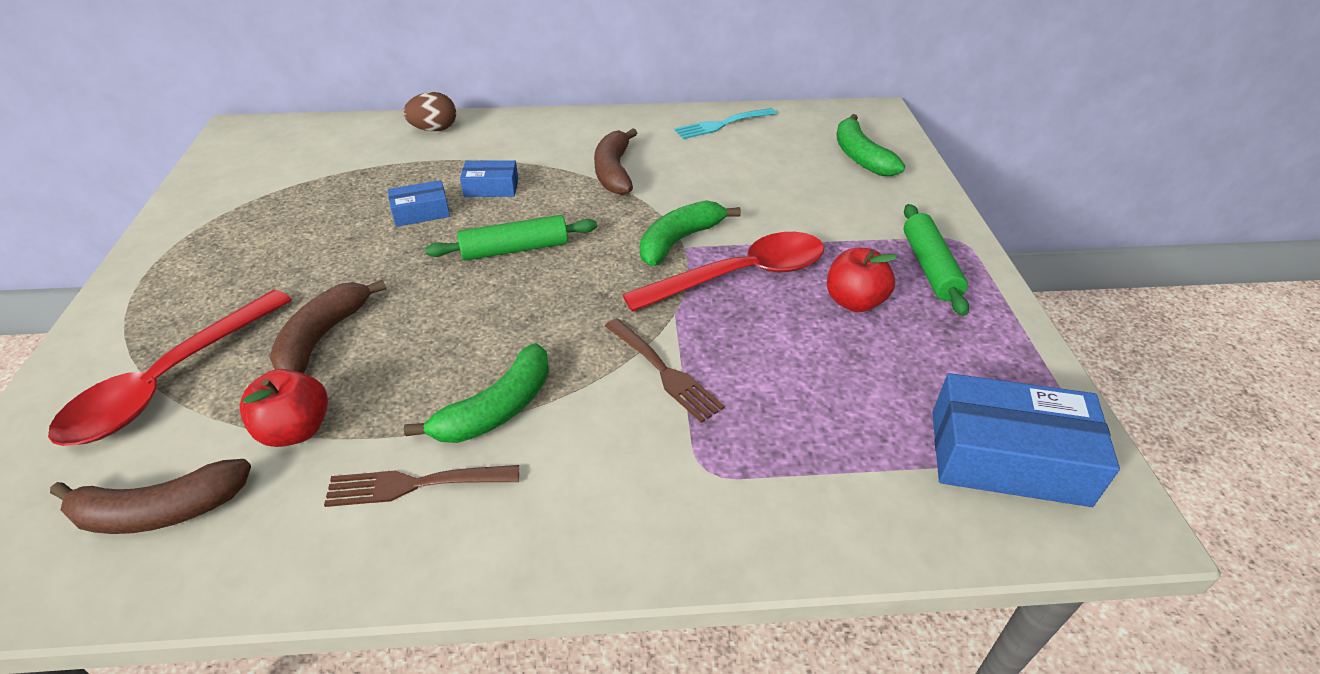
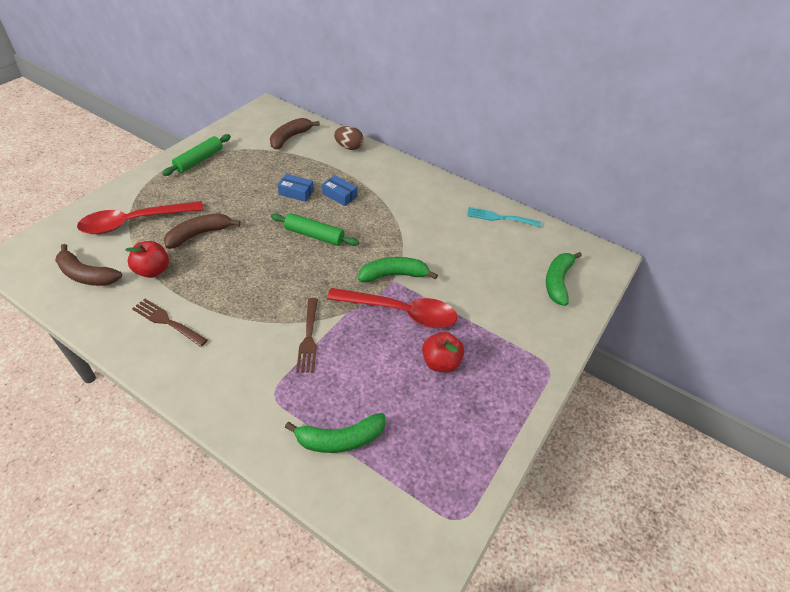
camera: 35 degrees right, 5 degrees up
(497, 409) = (226, 309): green banana -> green banana (340, 439)
(614, 171) = (407, 217): brown banana -> brown banana (290, 138)
(930, 267) = (508, 371): green rolling pin -> green rolling pin (199, 160)
(1007, 457) = (412, 491): blue box -> none

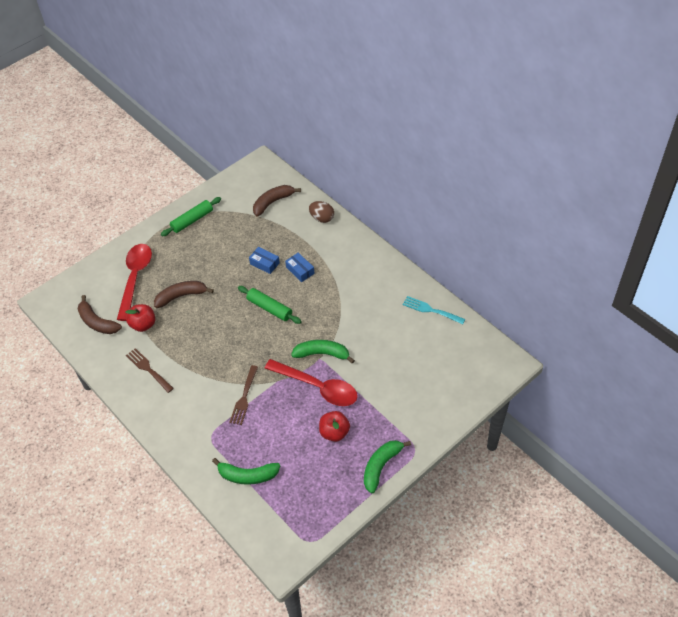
camera: 20 degrees right, 5 degrees up
(135, 222) = (135, 278): red spoon -> red spoon turned 105 degrees clockwise
(557, 281) = (455, 379): green banana -> green banana (381, 466)

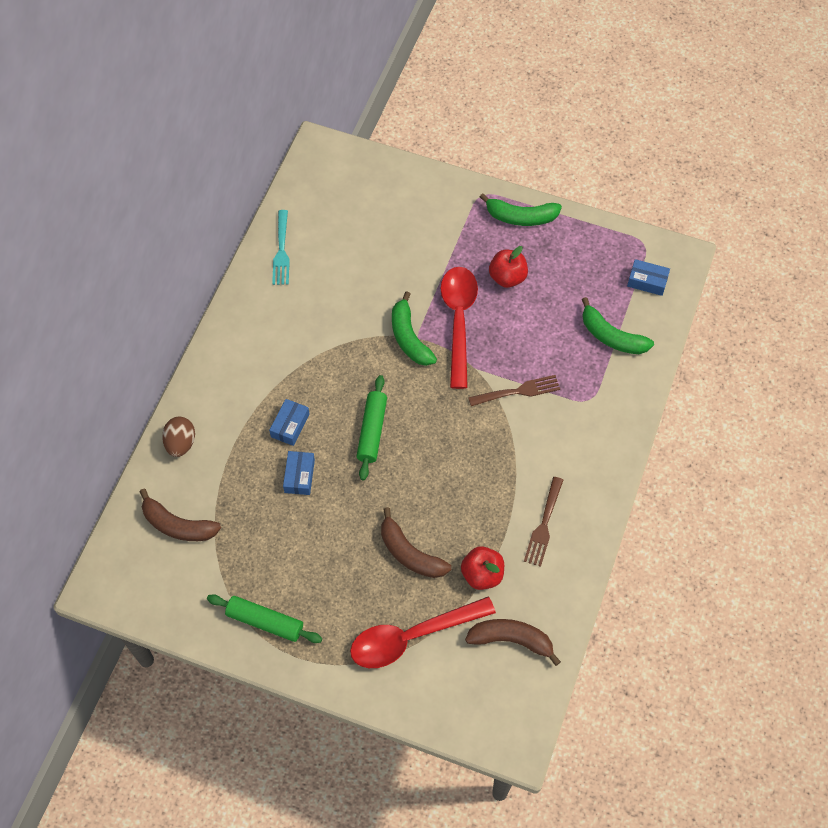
camera: 120 degrees left, 10 degrees up
(97, 322) = (511, 640): brown banana -> brown banana turned 90 degrees counterclockwise
(247, 475) = (611, 336): green banana -> green banana turned 150 degrees clockwise
(276, 525) = (647, 281): none -> blue box

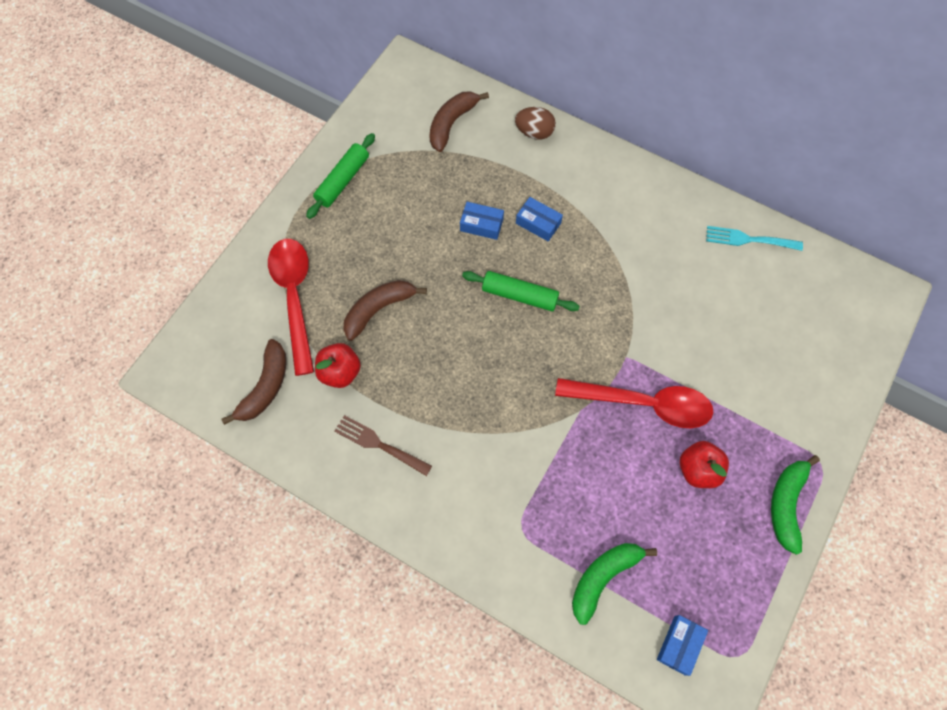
camera: 100 degrees right, 5 degrees up
(409, 337) = (627, 348): green banana -> none
(517, 391) = (544, 450): brown fork -> none

